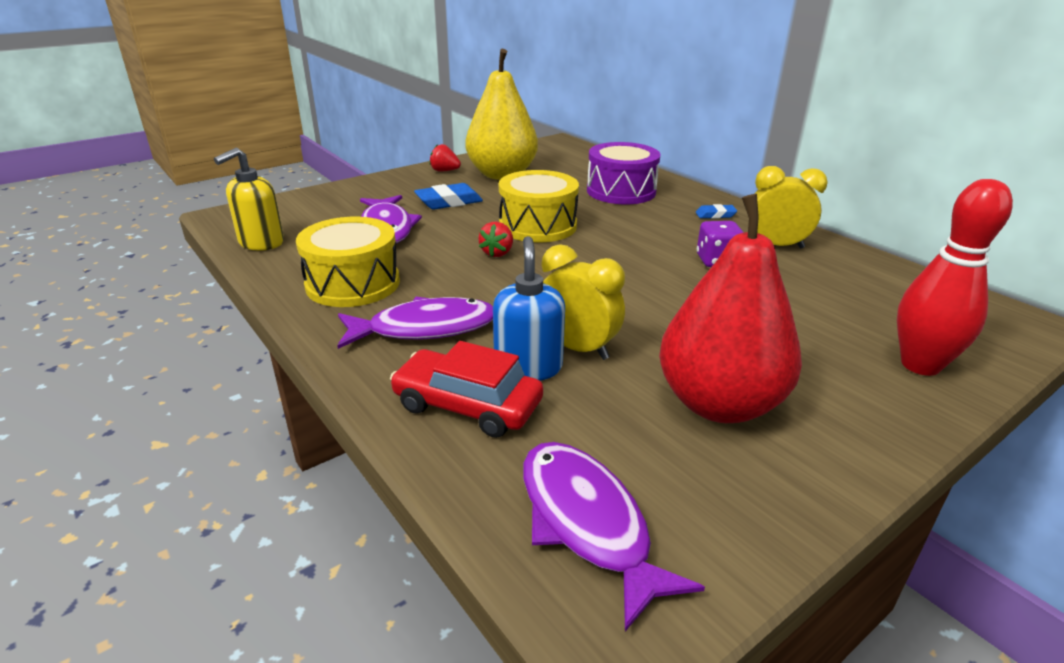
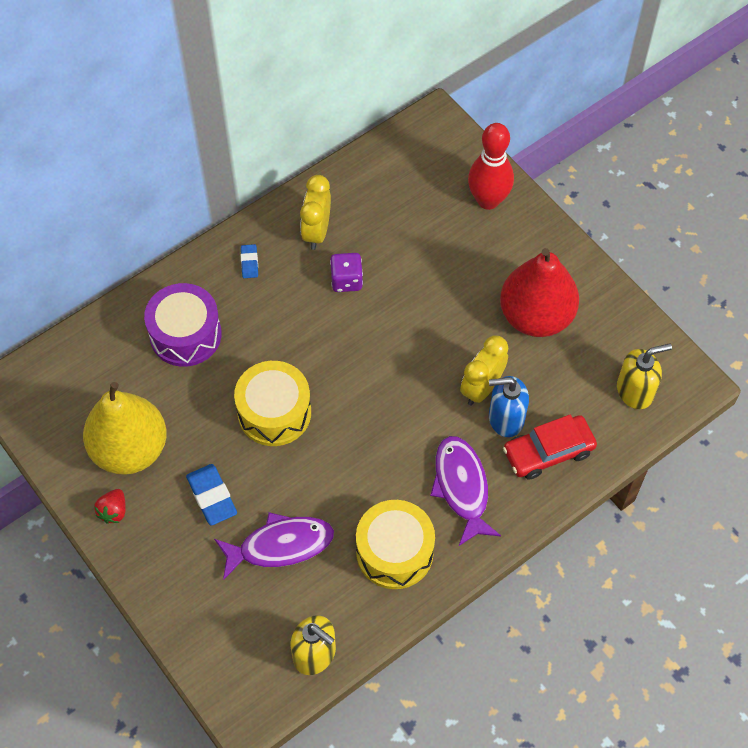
camera: 90 degrees left, 30 degrees up
(467, 405) = (548, 452): red car -> red car turned 45 degrees clockwise
(497, 253) = (334, 445): red strawberry -> none
(587, 523) = (635, 391): purple fish -> yellow soap dispenser

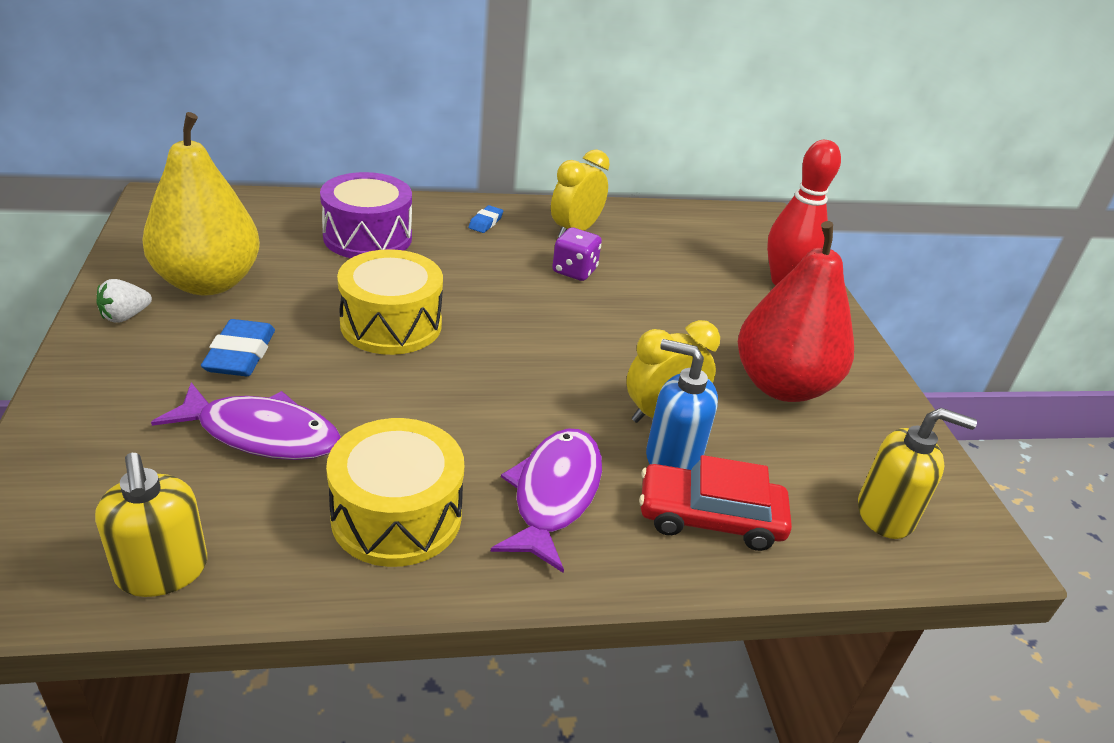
camera: 25 degrees right, 25 degrees down
(113, 511) = (125, 316): red strawberry -> white strawberry

